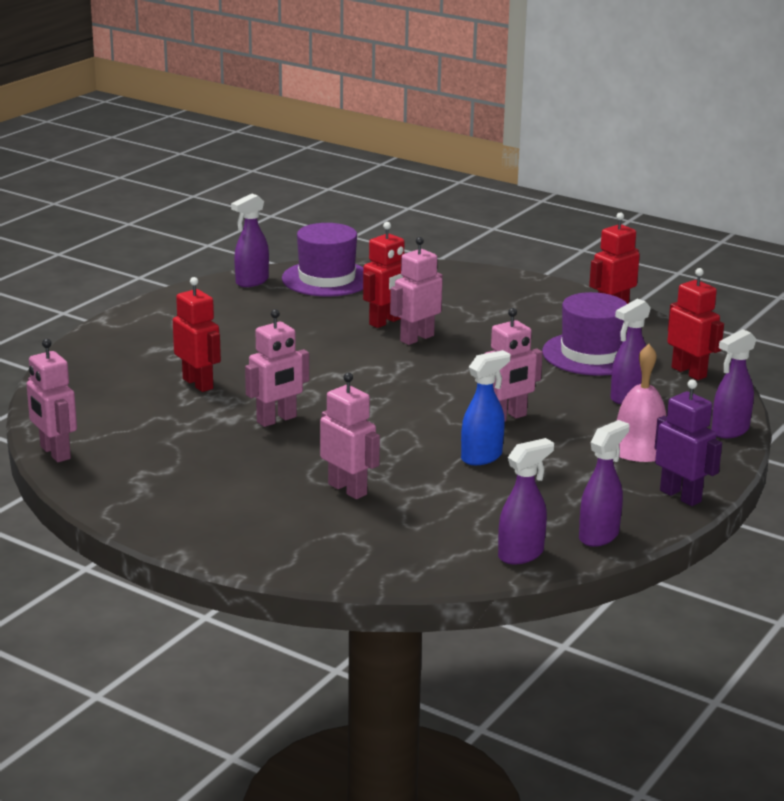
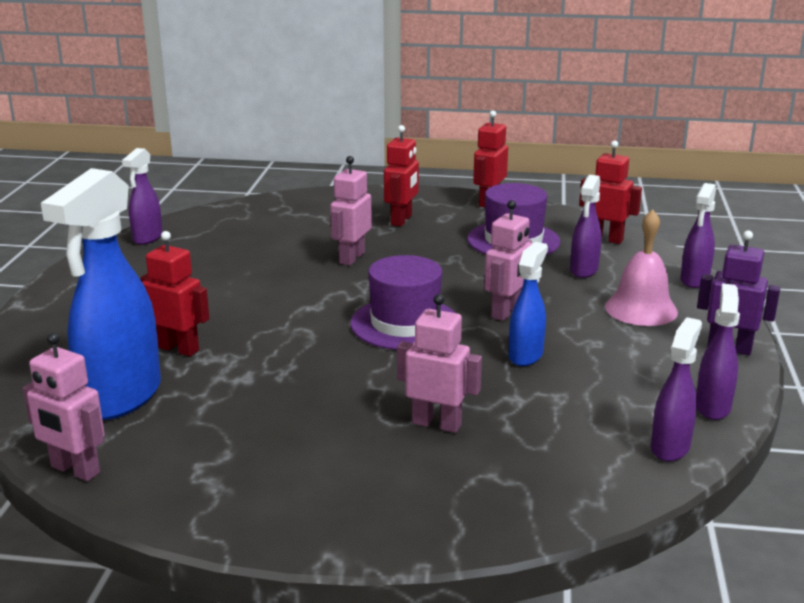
camera: 25 degrees left, 0 degrees up
(124, 411) = (121, 398): none -> blue spray bottle
(277, 420) = (294, 367): pink robot -> none
(327, 279) = (218, 222): purple hat -> purple hat (405, 324)
(385, 322) = (309, 249): red robot -> red robot (401, 220)

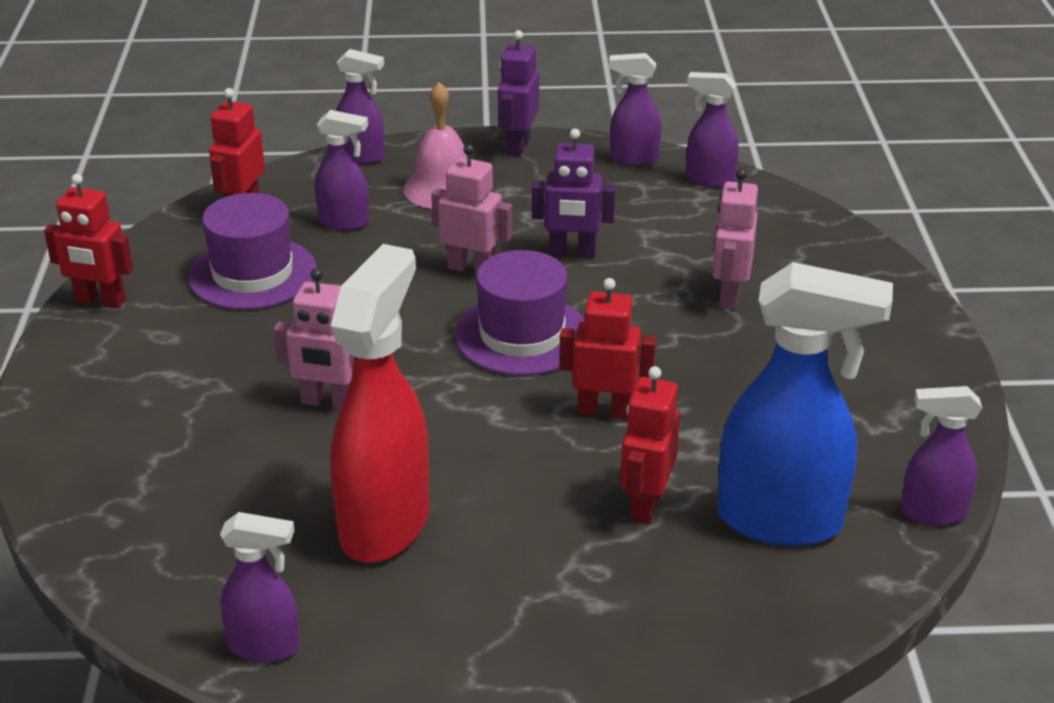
camera: 100 degrees left, 10 degrees up
(75, 470) = (932, 513): pink robot -> purple spray bottle
(221, 269) = (385, 524): none -> red spray bottle
(401, 220) = (176, 373): red robot -> red robot (604, 411)
(526, 355) = (572, 253): blue spray bottle -> purple robot

